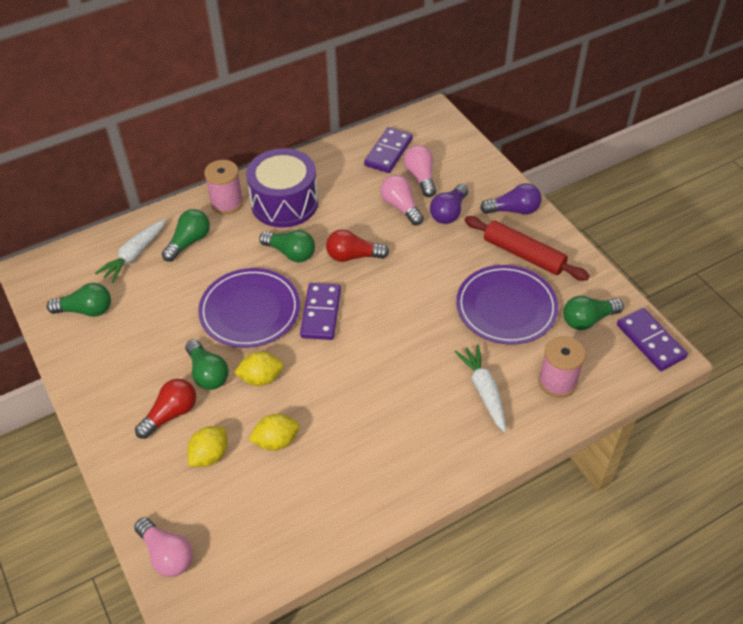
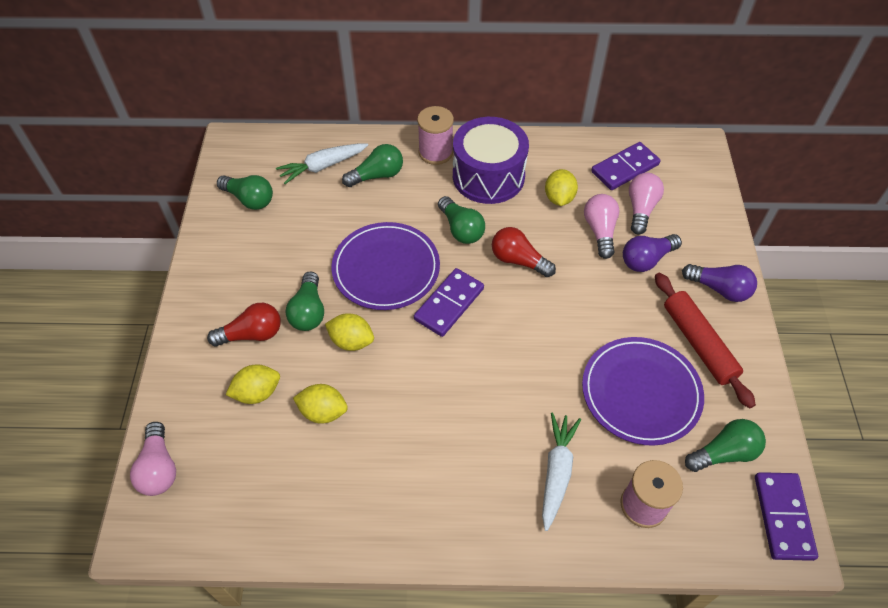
camera: 30 degrees right, 5 degrees up
(353, 196) = (559, 198): none -> yellow lemon
(587, 320) = (724, 453): green light bulb -> green light bulb turned 150 degrees clockwise

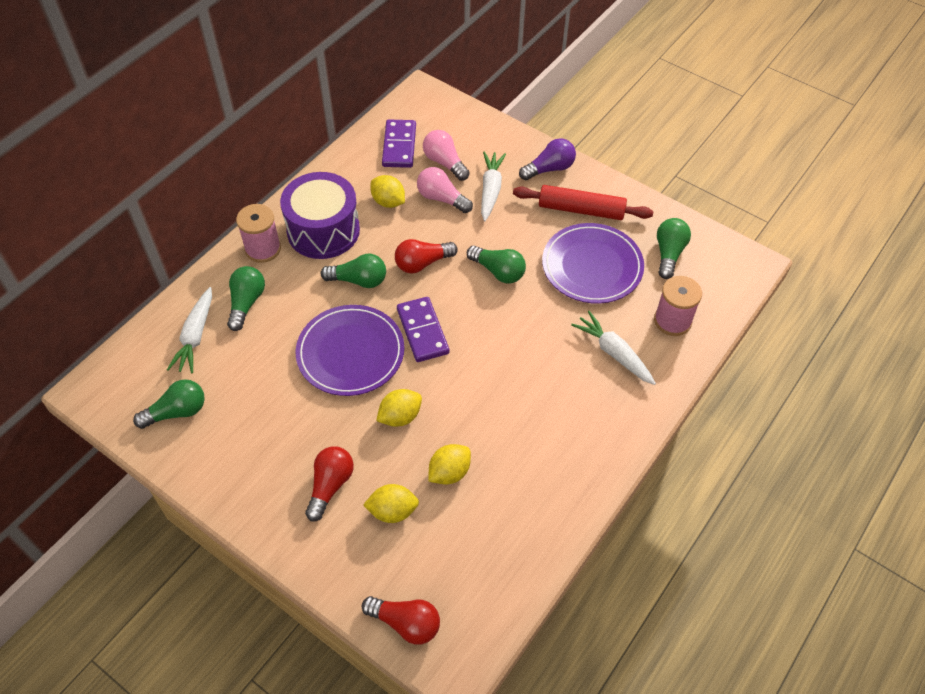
camera: 55 degrees left, 0 degrees up
(159, 468) = (406, 623): pink light bulb -> red light bulb
(257, 393) = (392, 511): yellow lemon -> yellow lemon turned 75 degrees clockwise
(308, 311) = (344, 431): green light bulb -> green light bulb (498, 271)
(646, 259) = (490, 190): purple light bulb -> white carrot
(783, 517) = (731, 255): purple domino -> none

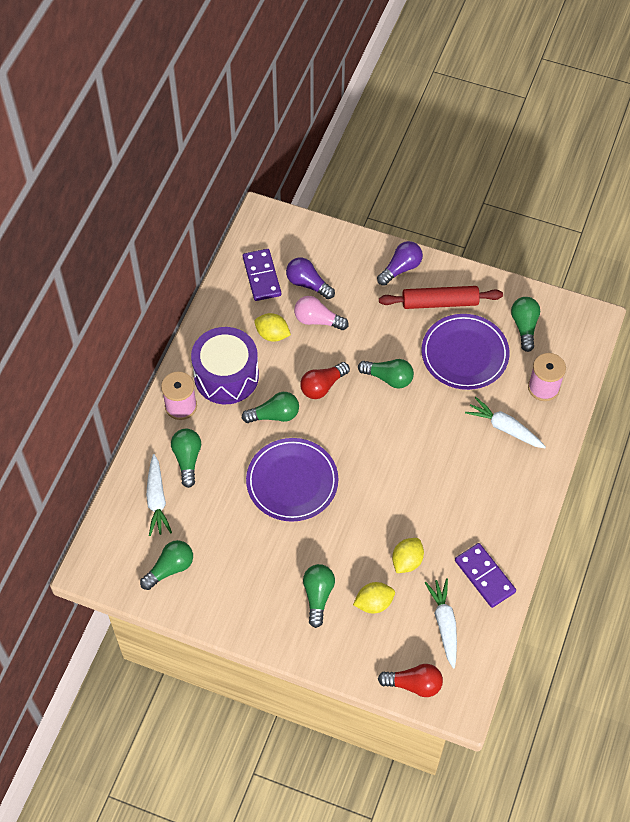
camera: 15 degrees left, 5 degrees up
(330, 485) = (318, 596): red light bulb -> green light bulb
(400, 416) = (352, 525): yellow lemon -> none
(423, 331) = (344, 447): purple domino -> purple domino (485, 576)
(444, 162) = (308, 284): pink light bulb -> purple light bulb
(490, 190) = (357, 301): white carrot -> white carrot (444, 624)

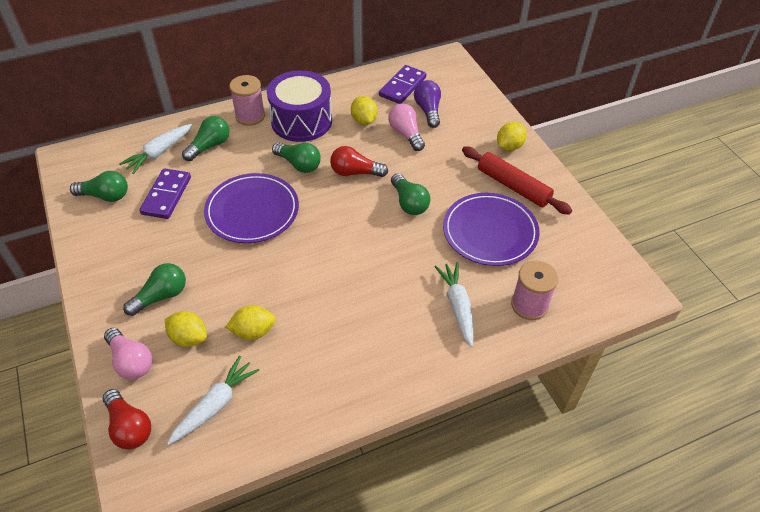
camera: 45 degrees right, 10 degrees down
(359, 651) = (131, 361): none -> pink light bulb
(401, 268) = (509, 146): purple light bulb -> yellow lemon
(485, 576) = (295, 400): purple domino -> purple domino (166, 195)
(524, 326) = (566, 251): green light bulb -> none

